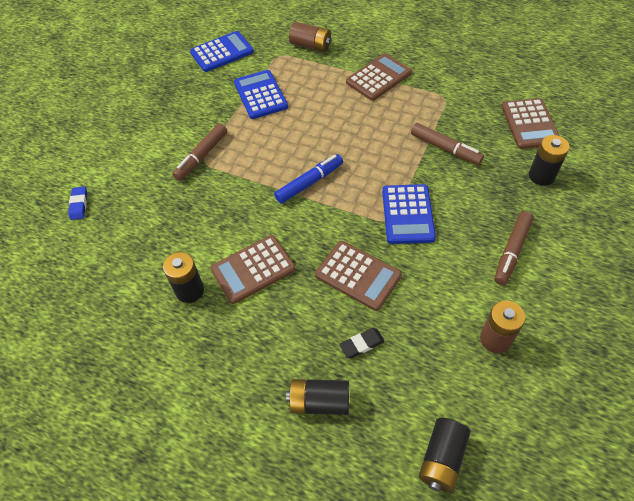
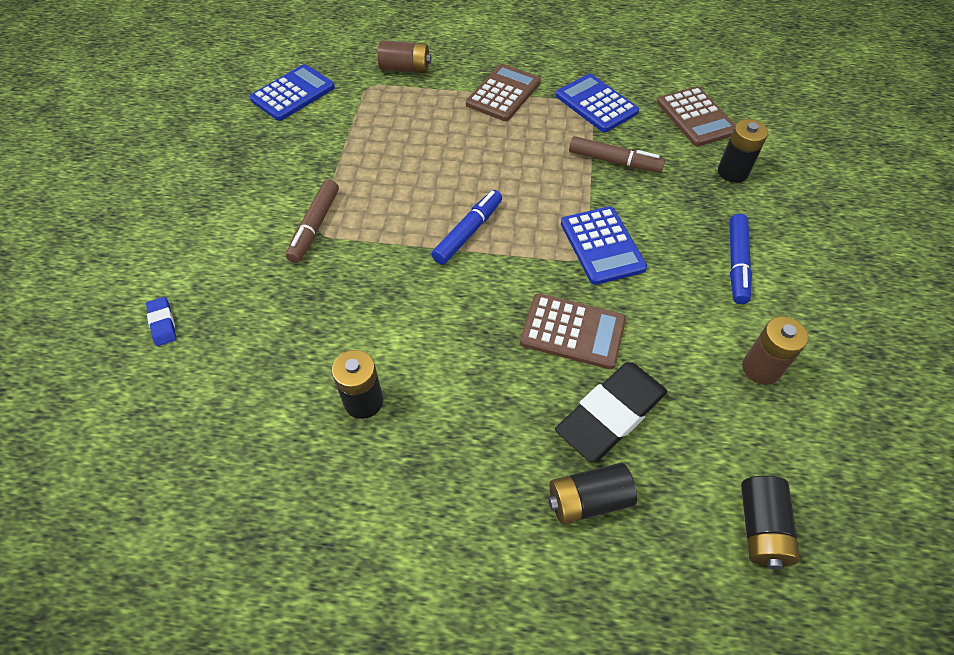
camera: 20 degrees left, 0 degrees up
(253, 269) = (438, 354): brown calculator -> none
(260, 95) = (364, 137): blue calculator -> blue calculator (596, 104)
(362, 344) = (611, 414): black eraser -> black eraser, size x2.20
(511, 252) = (736, 264): brown marker -> blue marker

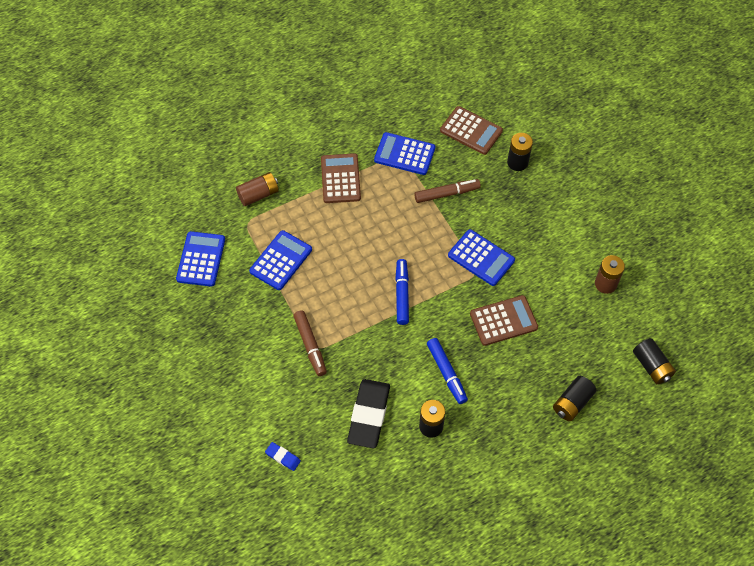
camera: 35 degrees left, 5 degrees up
(368, 133) = (281, 260): none -> blue calculator
(611, 414) = (553, 354): black eraser -> black eraser (369, 415)
(736, 264) = (557, 226): blue marker -> blue marker (446, 373)

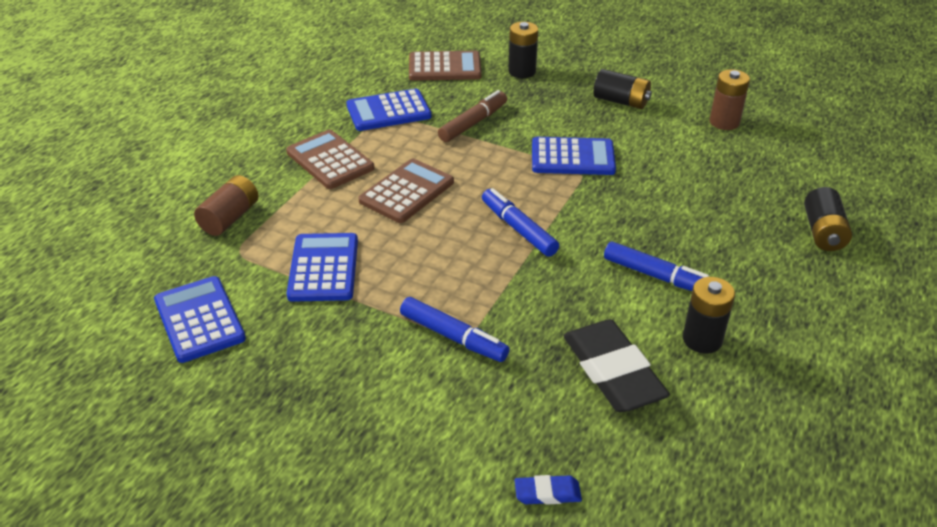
camera: 35 degrees left, 20 degrees down
(310, 345) = (453, 337): brown marker -> blue marker
(503, 321) = (661, 198): brown calculator -> brown calculator (407, 192)
(651, 366) = (853, 163): black battery -> black battery (621, 101)

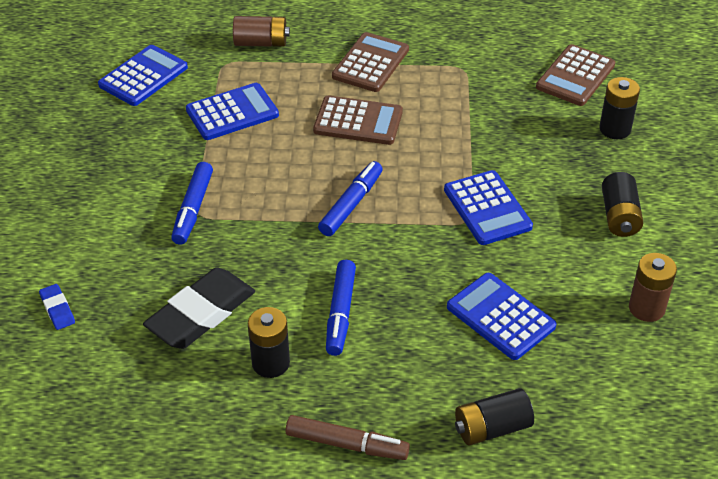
camera: 65 degrees right, 5 degrees up
(388, 111) = (470, 68): blue calculator -> blue calculator (500, 317)
(444, 67) = (575, 76): brown calculator -> brown calculator turned 60 degrees clockwise
(473, 123) = (493, 126): brown marker -> brown marker (347, 444)

